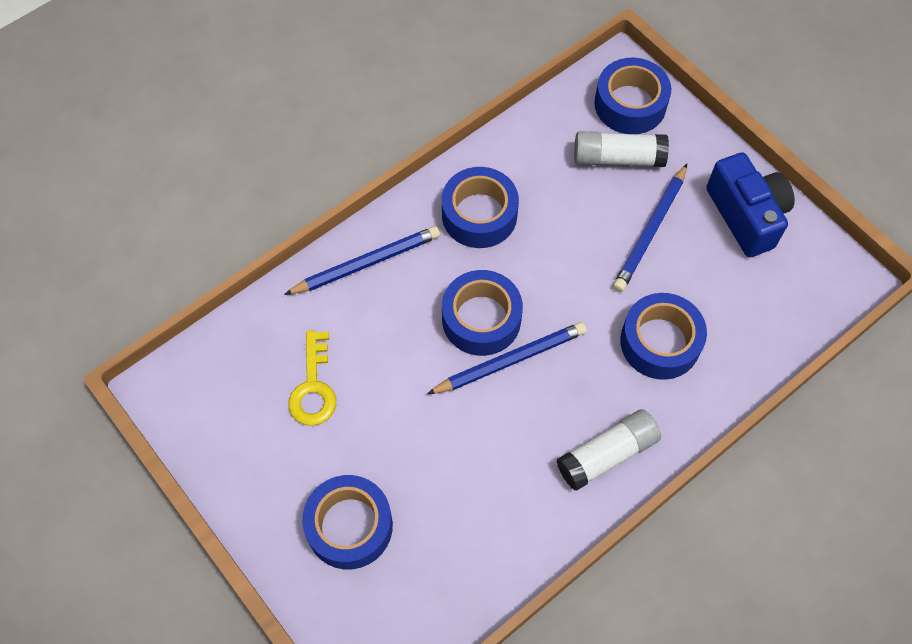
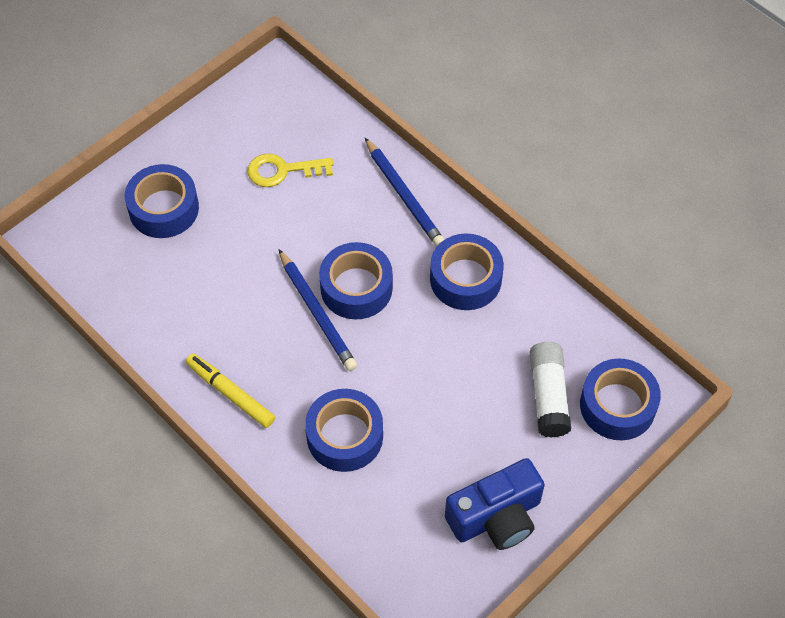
camera: 85 degrees right, 5 degrees down
(607, 454) = (230, 393): white glue stick -> yellow marker
(650, 231) = (466, 426): blue pencil -> none

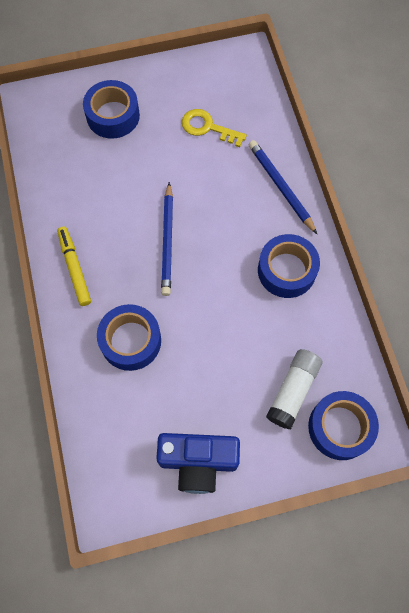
camera: 30 degrees right, 10 degrees up
(356, 288) = (205, 237): blue tape -> none
(404, 196) = (280, 187): blue pencil -> blue pencil turned 150 degrees clockwise

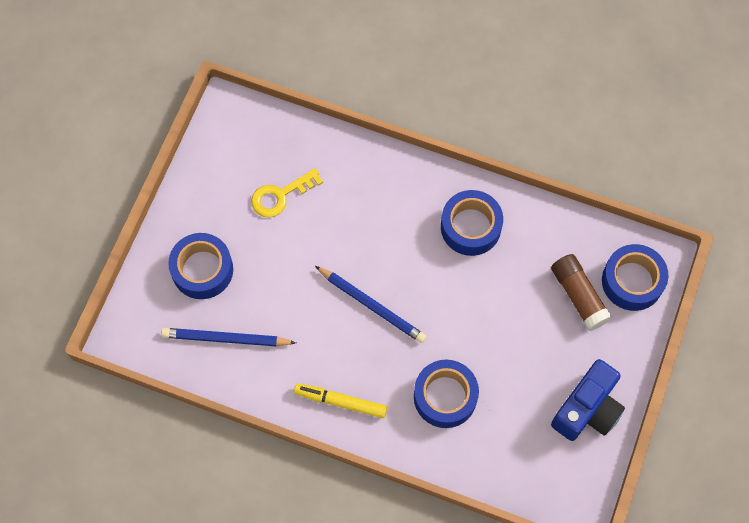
camera: 55 degrees left, 0 degrees up
(280, 187) = (388, 176): blue pencil -> blue pencil (225, 339)
(293, 391) = (579, 296): white glue stick -> brown glue stick

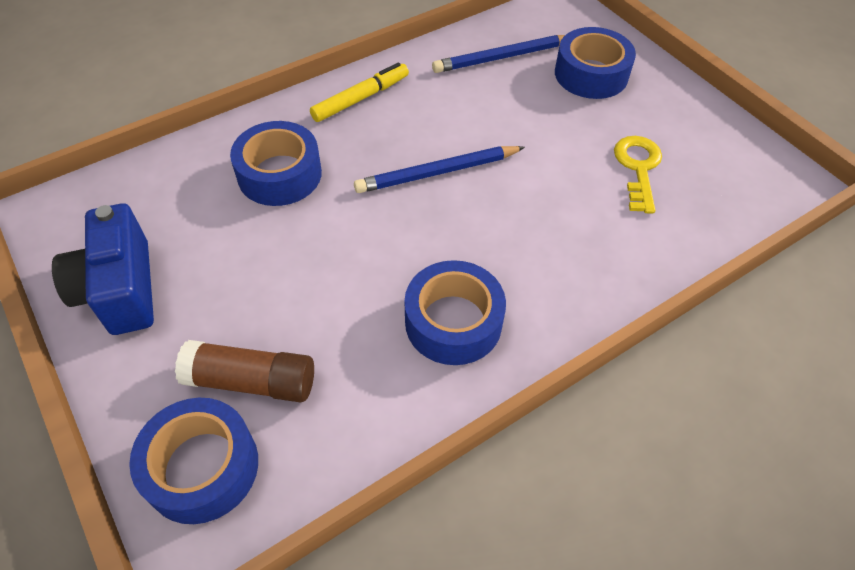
camera: 125 degrees right, 15 degrees down
(225, 339) = (502, 57): blue pencil -> blue pencil turned 150 degrees counterclockwise

